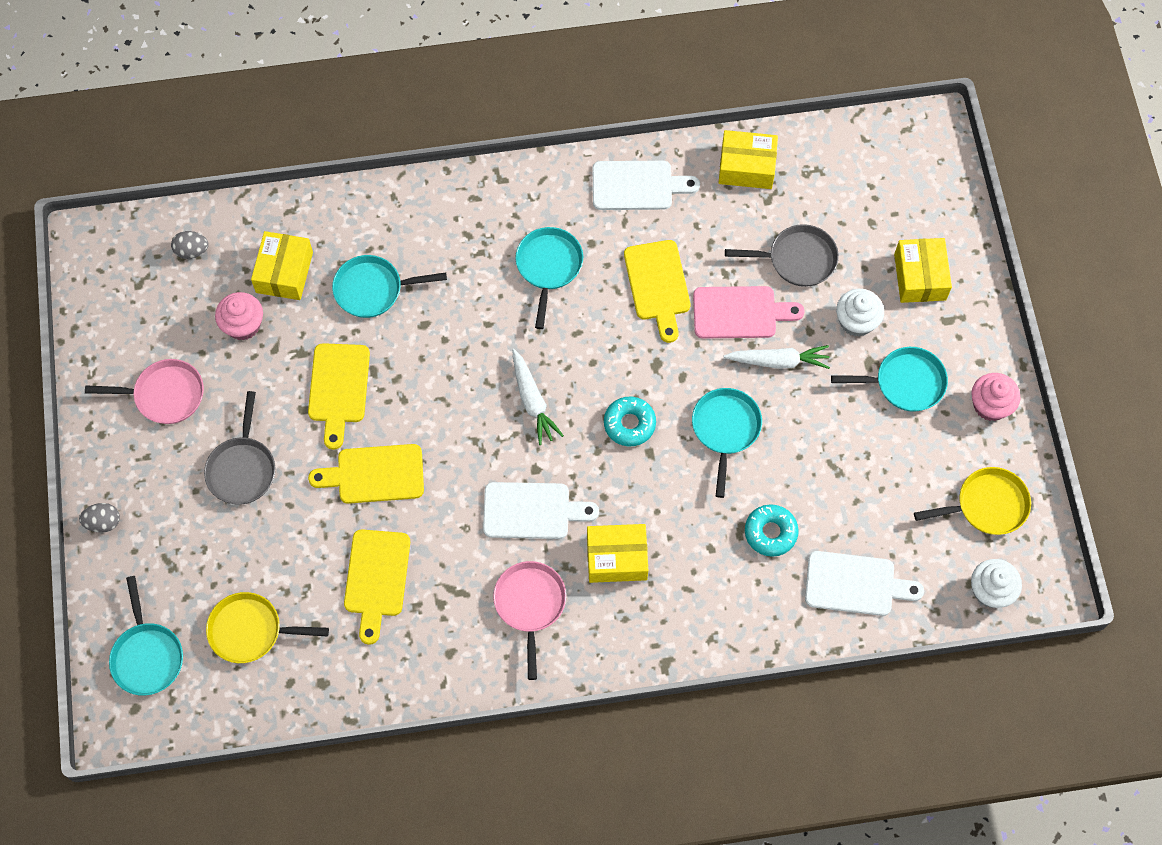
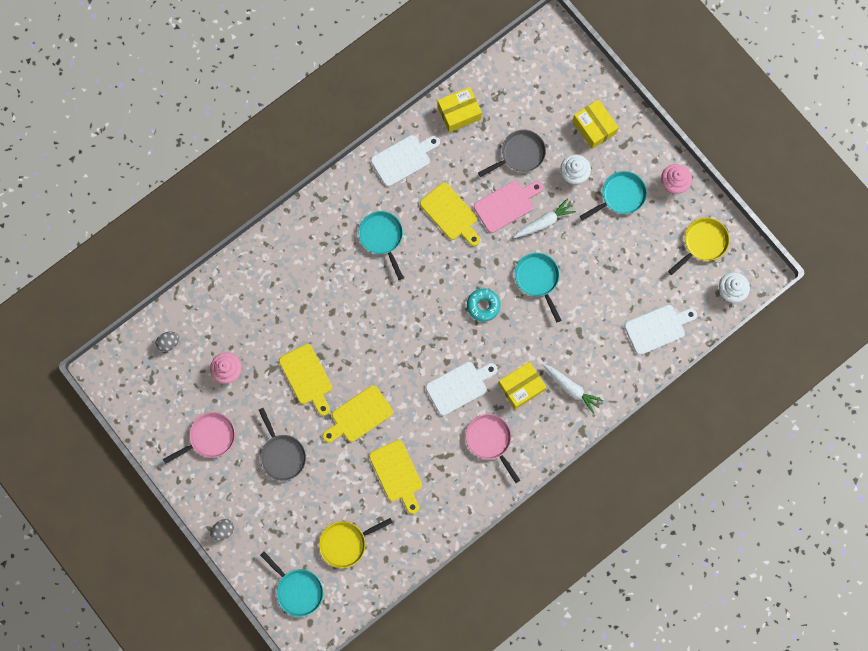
camera: 30 degrees left, 10 degrees up
(284, 272) = (231, 325): yellow box -> none
(373, 289) = (289, 307): turquoise pan -> none
(532, 401) = (421, 323): white carrot -> white carrot (571, 388)
(770, 532) = (596, 325): turquoise donut -> none

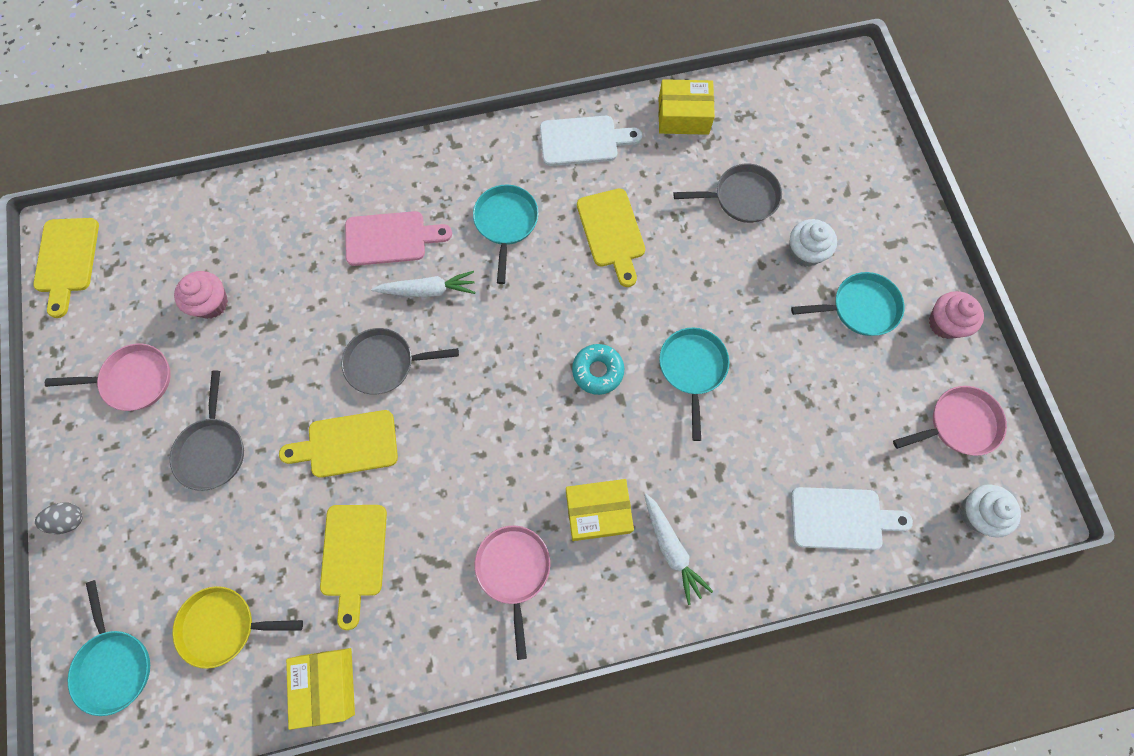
camera: 25 degrees right, 5 degrees down
(168, 343) = (160, 235): grey egg -> none
(307, 377) = (307, 359): yellow cutting board -> yellow cutting board (67, 260)
(355, 358) = (385, 363): none -> grey pan
(459, 386) = (508, 469): white cutting board -> none
(506, 205) = (693, 252): pink cutting board -> pink cutting board (391, 238)
(544, 222) = (735, 296): white carrot -> white carrot (427, 290)
(594, 127) = (858, 205): yellow box -> yellow box (327, 685)
(703, 243) = (958, 424): yellow pan -> pink pan

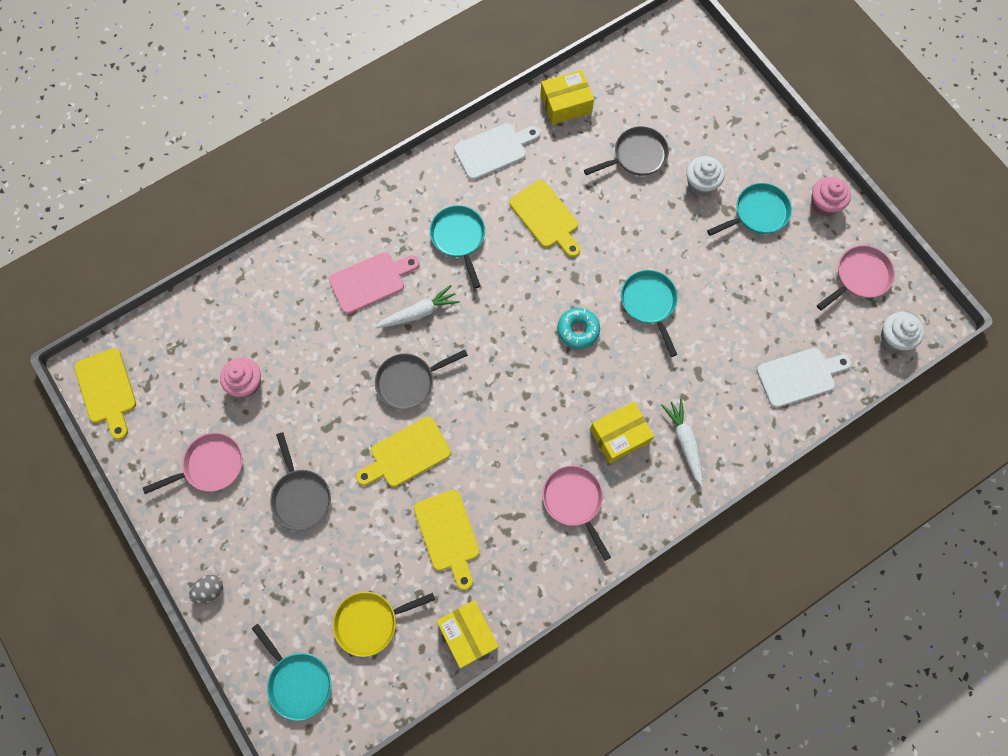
camera: 20 degrees left, 0 degrees up
(671, 549) = (684, 442): white carrot -> white carrot turned 150 degrees counterclockwise

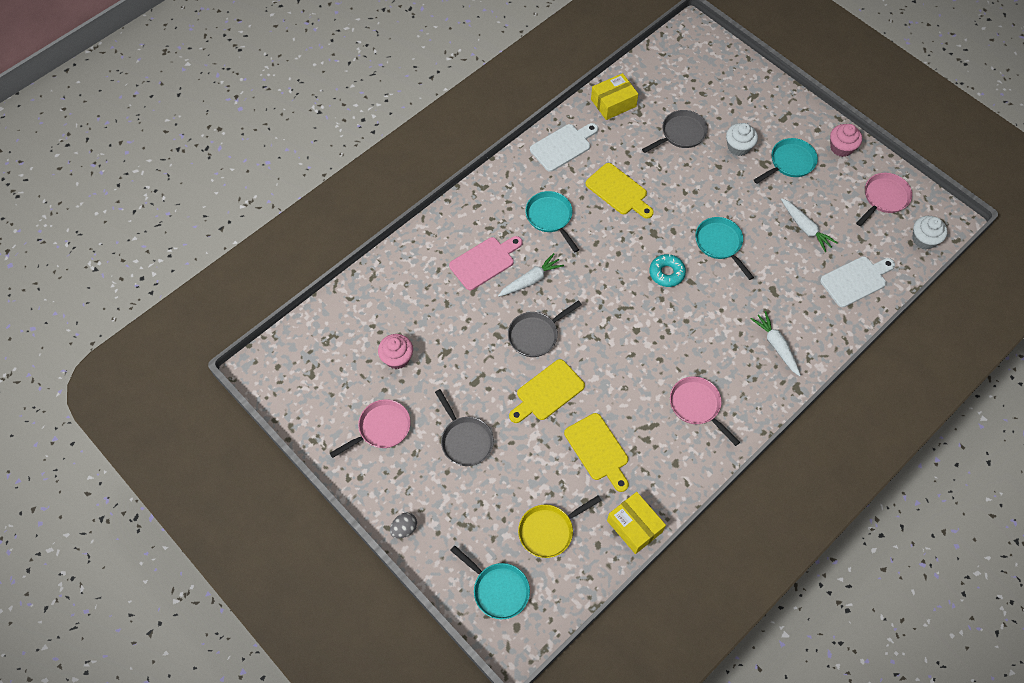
camera: 10 degrees left, 10 degrees down
(107, 390) = (277, 382): yellow cutting board -> none
(620, 435) = (721, 349): yellow box -> none
(755, 300) = (805, 228): none -> white carrot

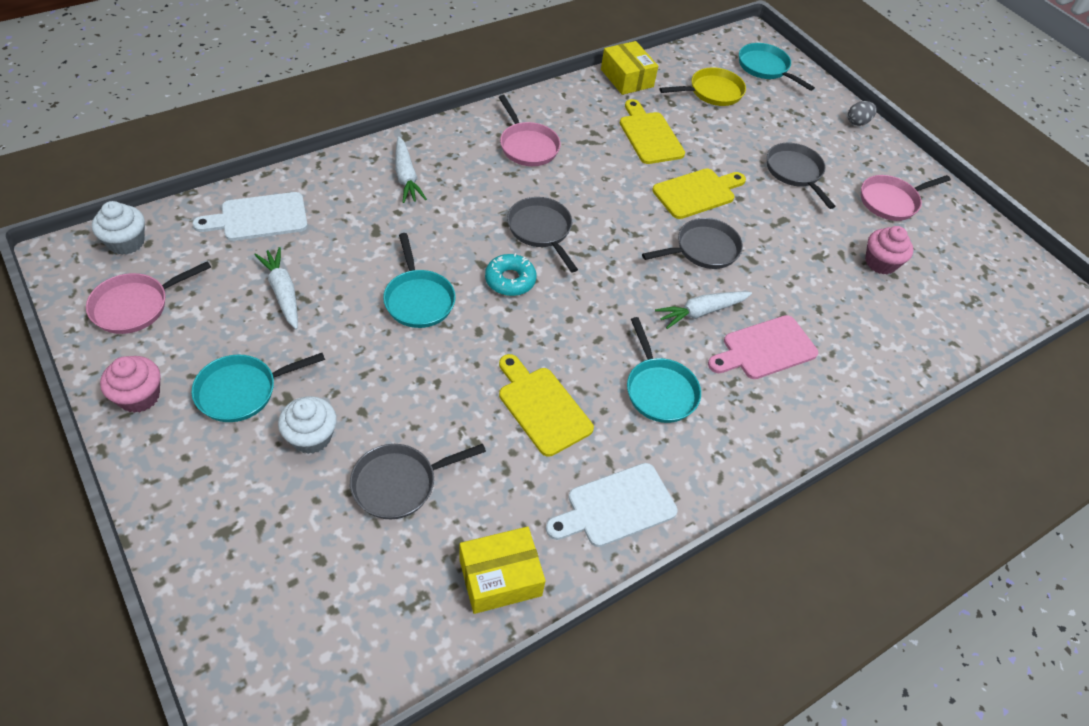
camera: 175 degrees left, 10 degrees down
(659, 321) = (541, 230): none -> grey pan

